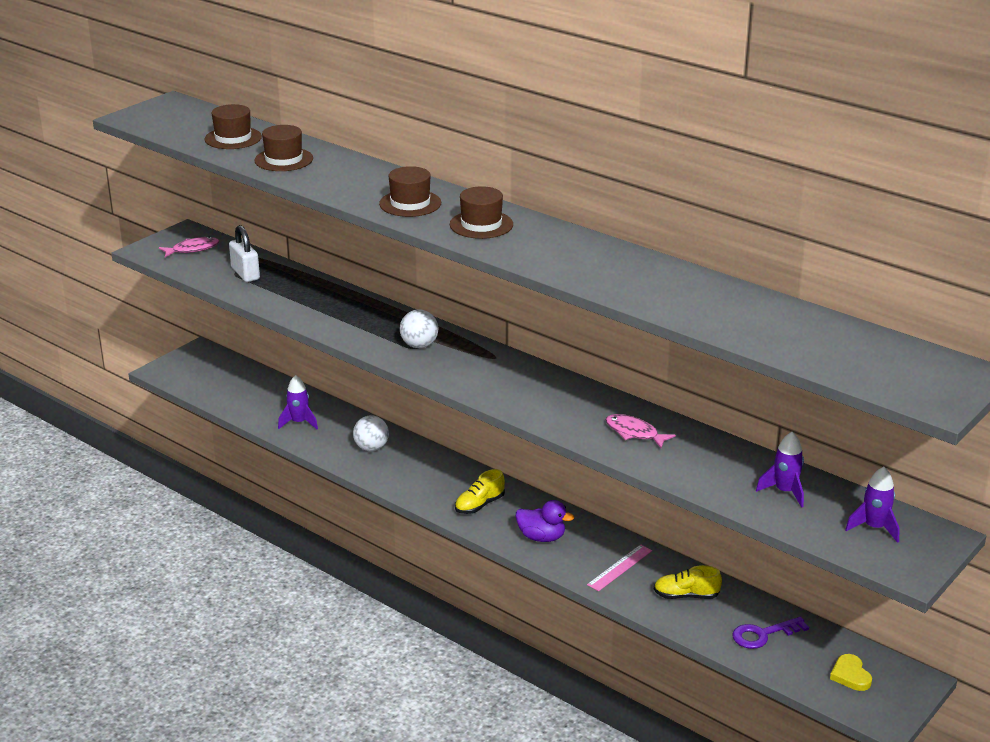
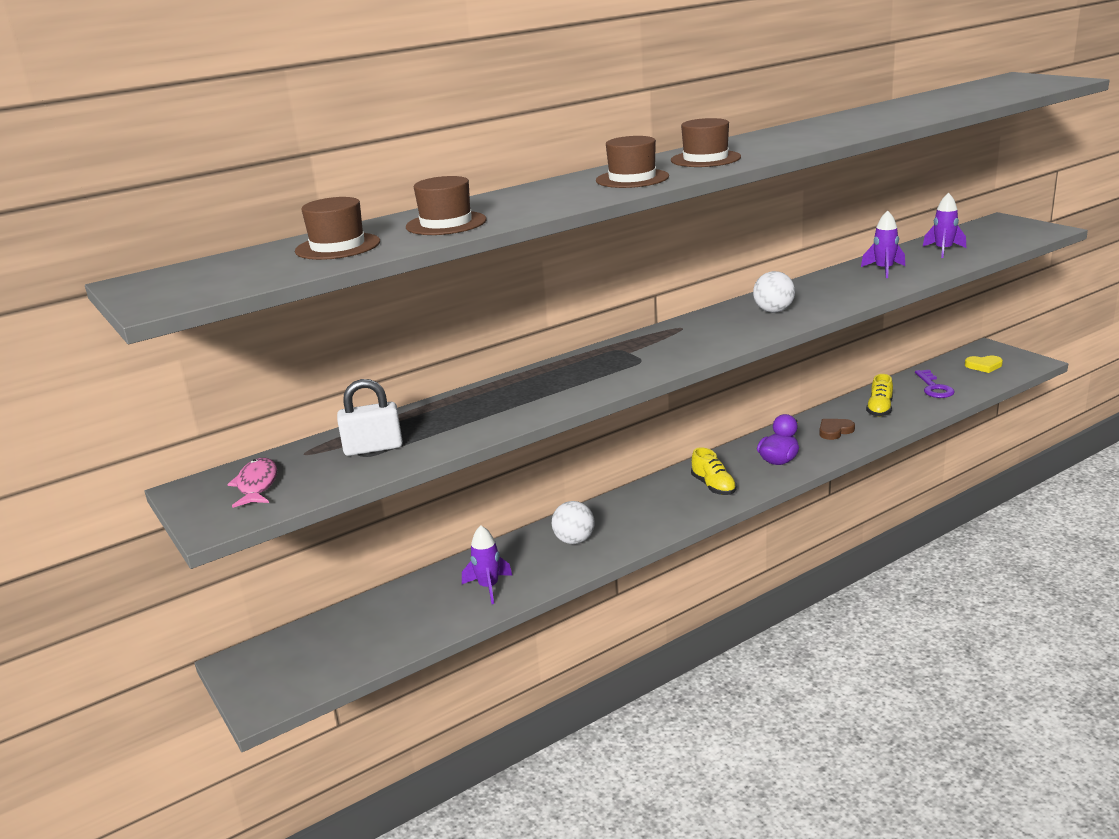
camera: 70 degrees left, 5 degrees down
(419, 345) = (637, 358): white ball -> white ball (773, 311)
(620, 568) = (835, 431): pink ruler -> brown heart
(634, 433) = (844, 286): pink fish -> none
(874, 528) = (993, 233): purple rocket -> purple rocket (884, 270)

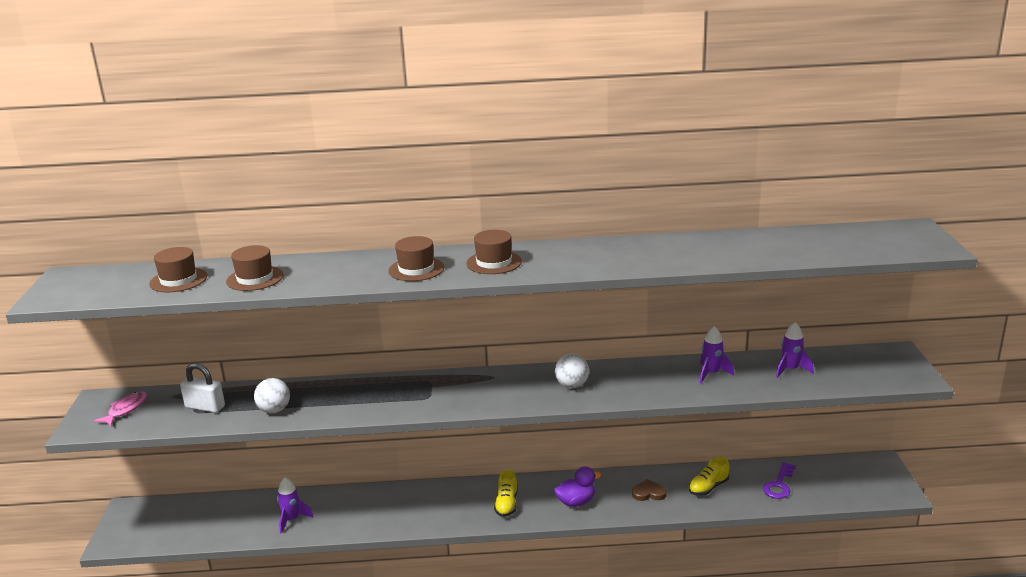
camera: 30 degrees right, 0 degrees up
(574, 540) = (375, 508): white ball -> white ball (274, 410)
(984, 366) = (851, 480): yellow heart -> none

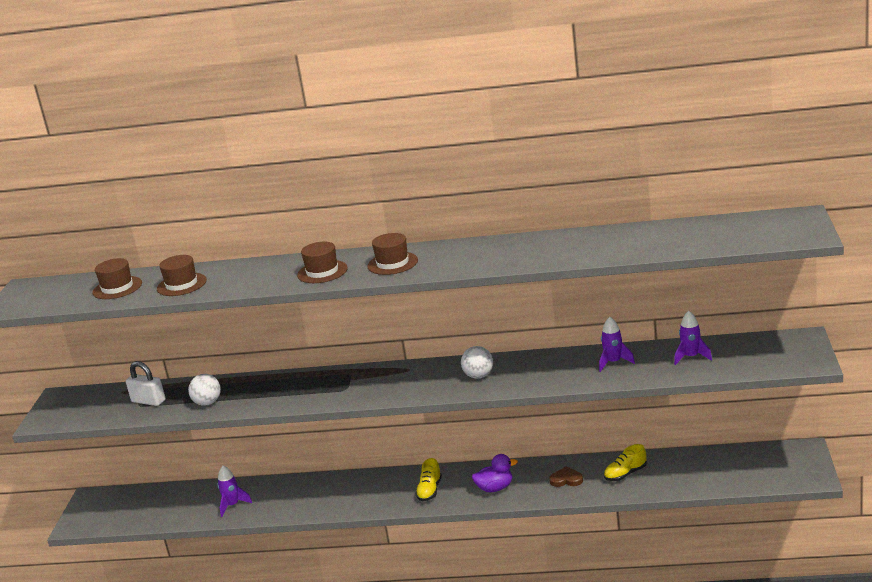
camera: 10 degrees right, 0 degrees up
(126, 409) = (81, 404): pink fish -> none
(779, 485) = (696, 471): purple key -> none

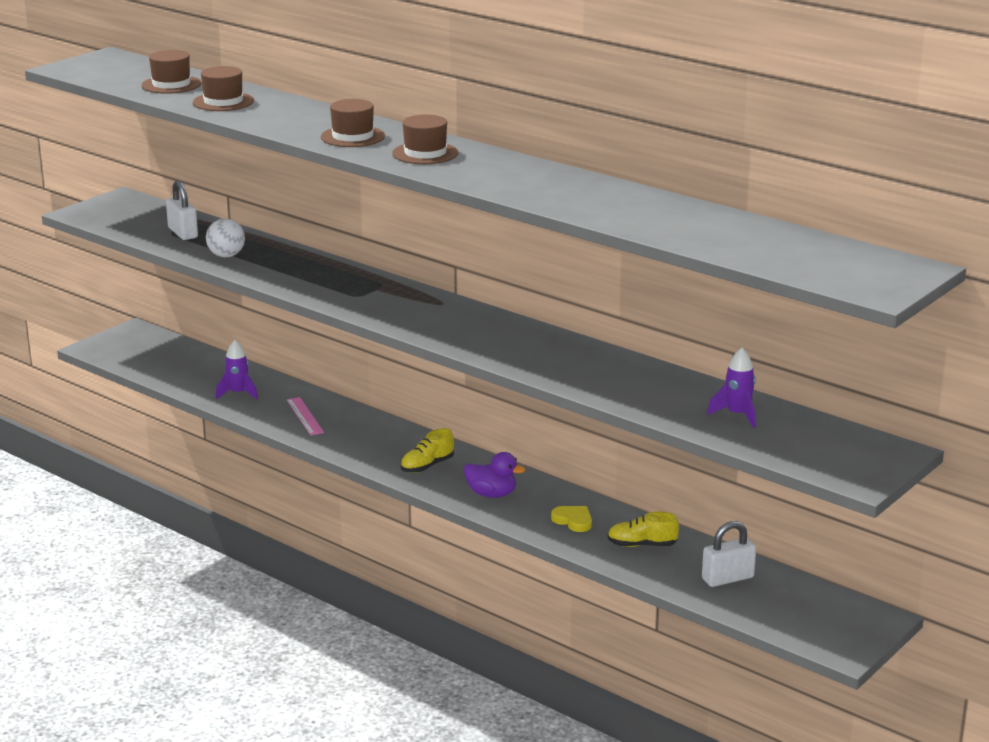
camera: 30 degrees right, 0 degrees up
(302, 498) = (305, 416): none -> pink ruler
(478, 376) = (496, 338): white ball -> none
(566, 479) = (573, 521): brown heart -> yellow heart
(613, 362) = (648, 384): purple rocket -> none
(699, 469) = (727, 578): none -> white padlock

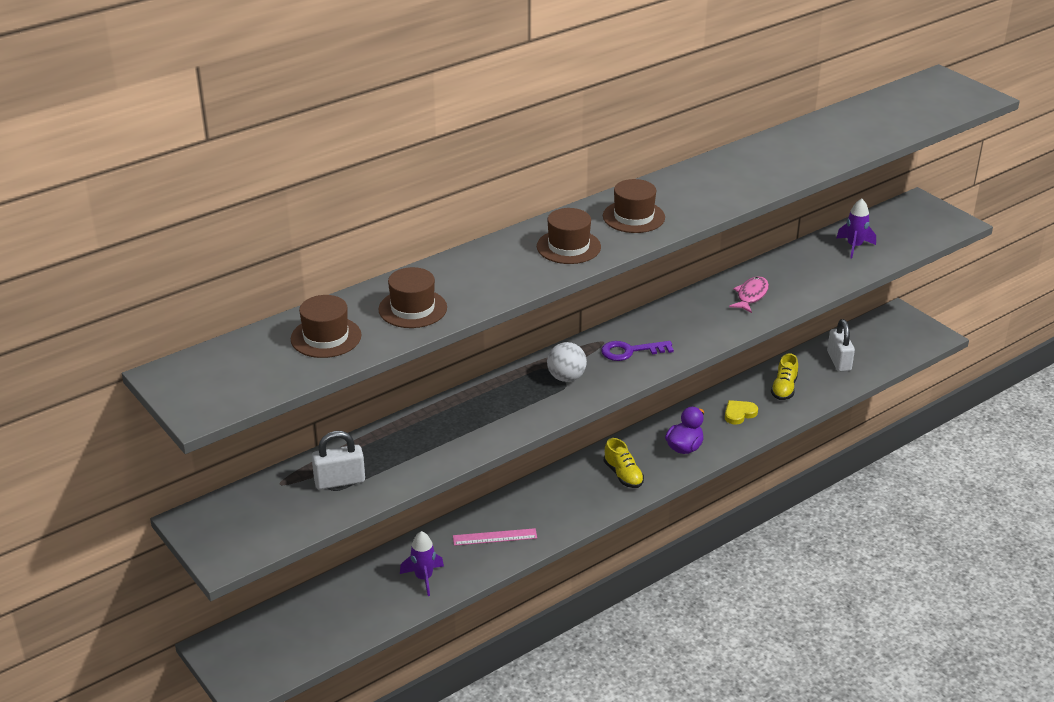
camera: 75 degrees left, 10 degrees up
(226, 256) = (424, 456): white ball -> white ball (566, 377)
(431, 316) = (630, 351): none -> purple key
(578, 364) = (751, 295): none -> pink fish

